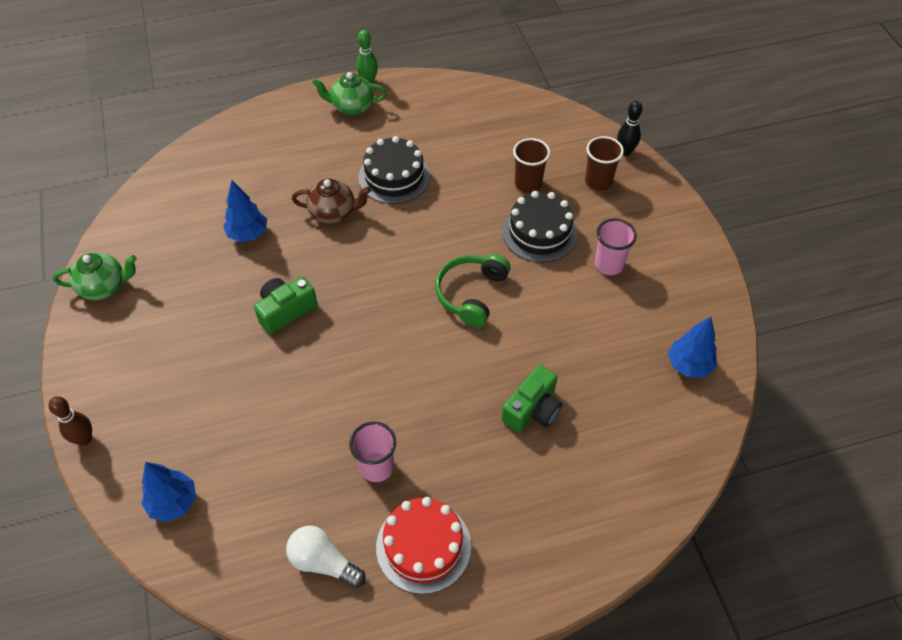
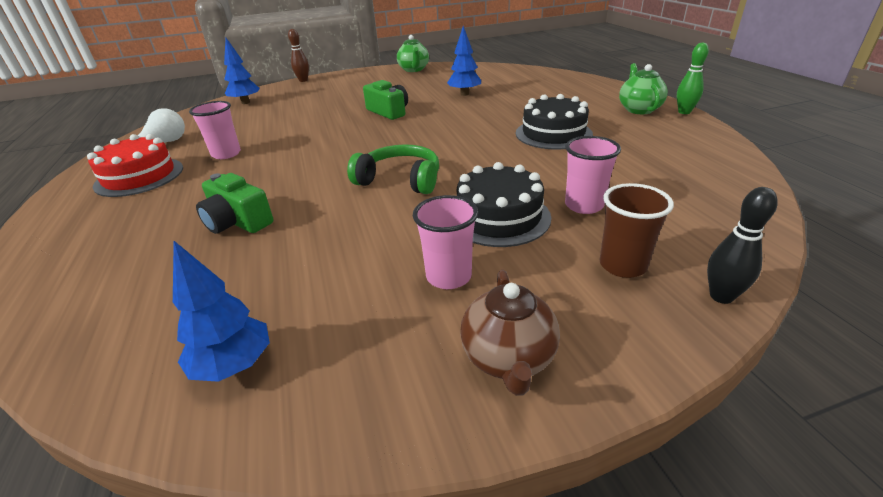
camera: 90 degrees right, 20 degrees down
(333, 213) = (495, 116): brown teapot -> brown teapot (508, 358)
(528, 184) = (584, 205): brown cup -> pink cup

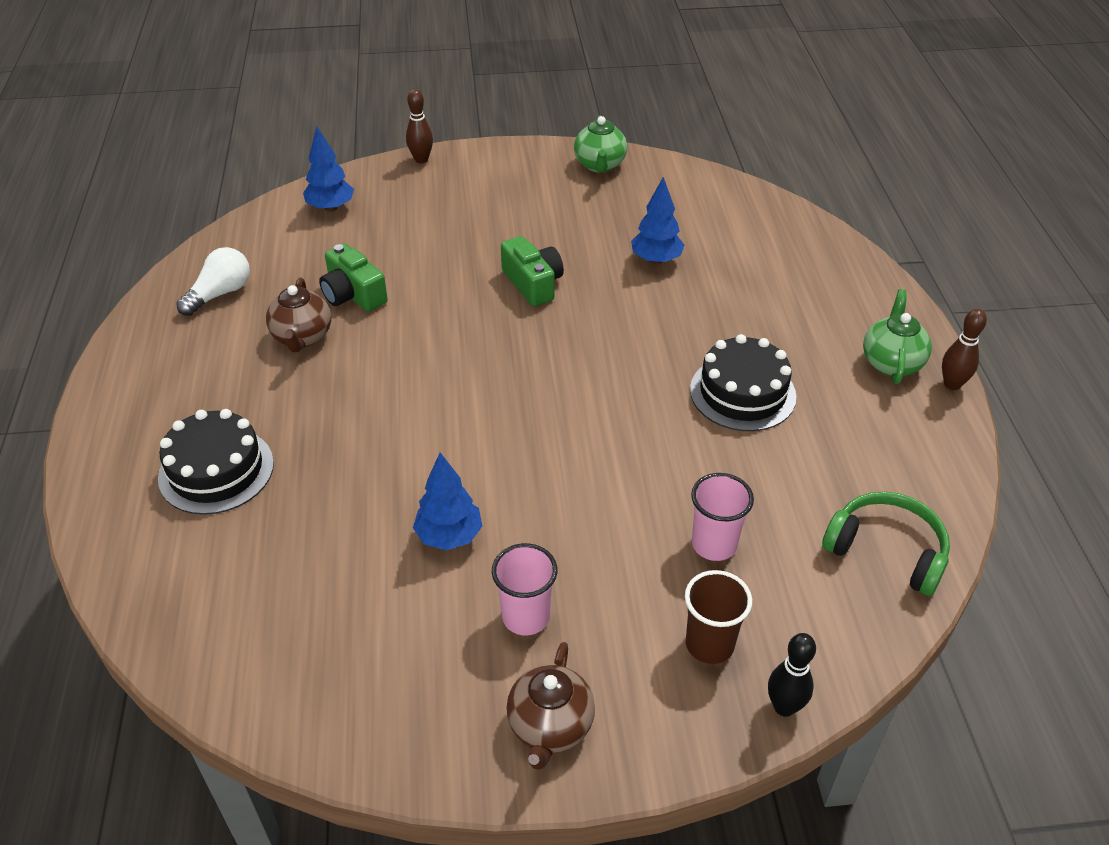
camera: 10 degrees right, 10 degrees up
(139, 177) = (196, 362): red cake -> none
(226, 154) = (302, 337): pink cup -> brown teapot
(234, 365) = (308, 676): blue tree -> blue tree (449, 536)
(238, 222) = (314, 478): green camera -> green camera (353, 294)
(400, 180) = (513, 445): green headphones -> green headphones (887, 550)
(499, 217) = (609, 540): black cake -> black cake (216, 470)
(684, 112) = (952, 384): green bowling pin -> brown bowling pin

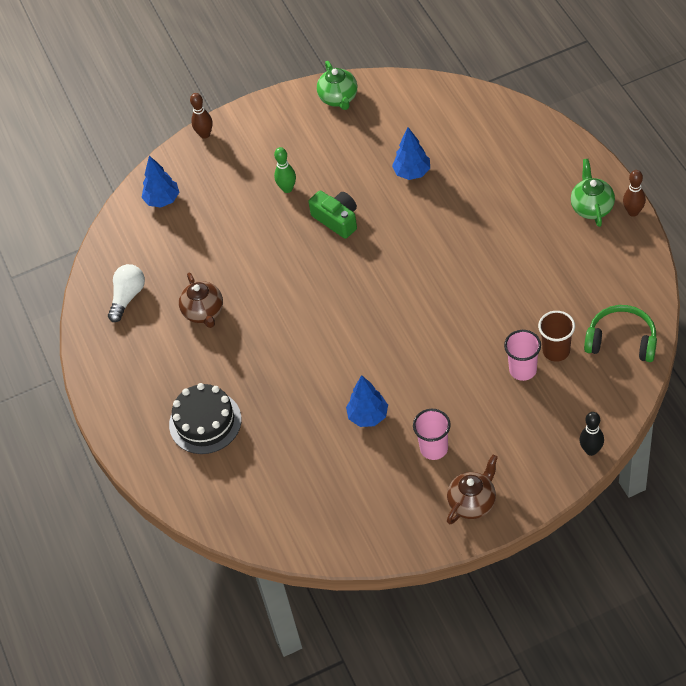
camera: 10 degrees left, 10 degrees up
(353, 294) = (219, 268): green camera -> none
(488, 235) = (287, 188): none -> green bowling pin
(550, 726) = (472, 502): brown teapot -> brown teapot turned 135 degrees counterclockwise
(709, 644) = (540, 430): brown cup -> brown cup (556, 351)
(742, 393) = (505, 261): black cake -> none

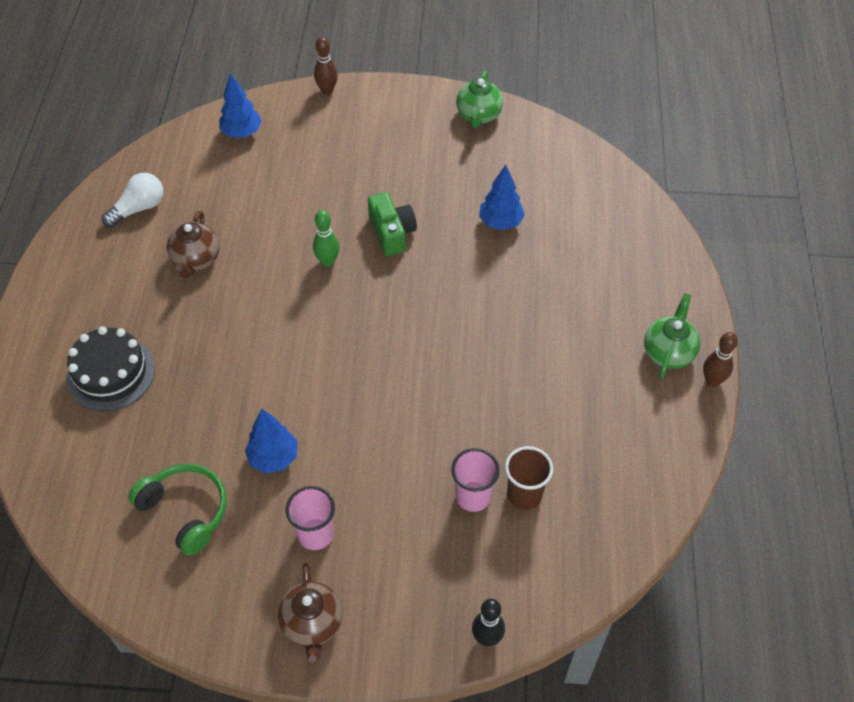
camera: 20 degrees right, 0 degrees up
(287, 188) = (366, 178): green bowling pin -> green bowling pin (327, 262)
(472, 502) = (312, 624): brown teapot -> brown teapot turned 105 degrees clockwise
(621, 340) = (606, 523): green headphones -> green headphones (186, 511)

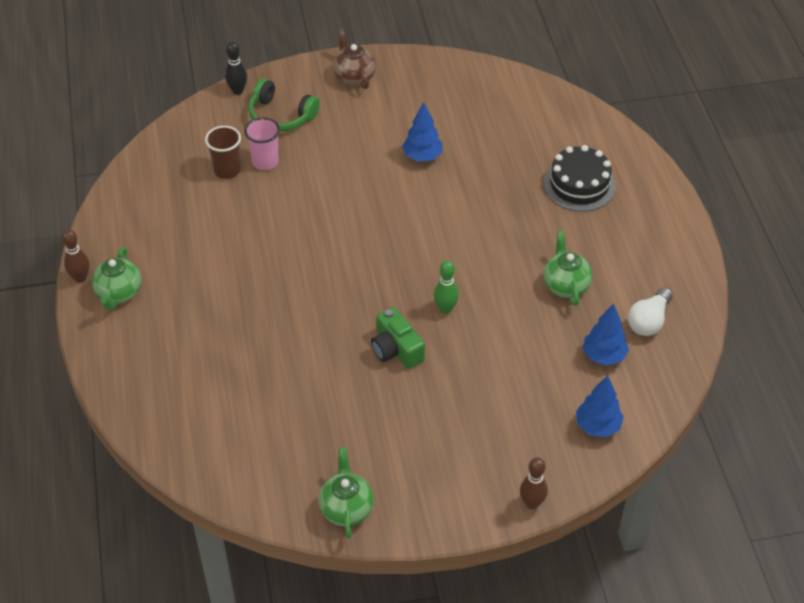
camera: 165 degrees right, 5 degrees down
(186, 511) = (469, 115): green headphones -> green headphones (281, 116)
(196, 260) = (565, 285): brown teapot -> green teapot
(315, 534) = (372, 120): pink cup -> none
(500, 222) = (292, 382): blue tree -> blue tree (603, 355)

